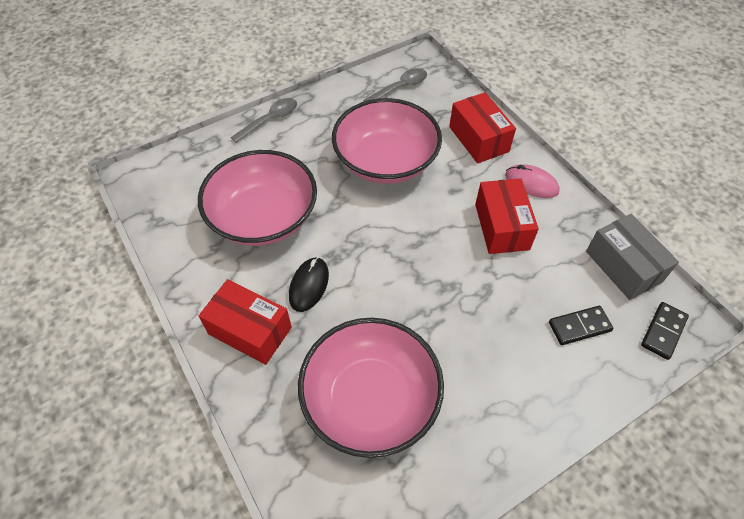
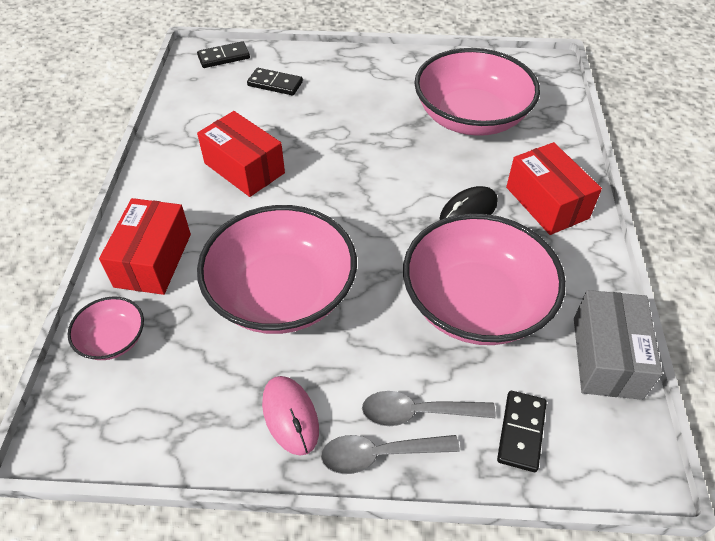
camera: 145 degrees left, 5 degrees down
(202, 163) = (521, 432): none -> black domino
(400, 87) = (150, 396): grey spoon -> grey spoon (418, 413)
(447, 97) = (113, 339): none -> pink bowl
(501, 226) = (244, 168): red box -> red box turned 75 degrees counterclockwise
(531, 183) = (168, 187): pink mouse -> pink mouse (290, 416)
(623, 266) = (191, 97): grey box -> grey box (606, 357)

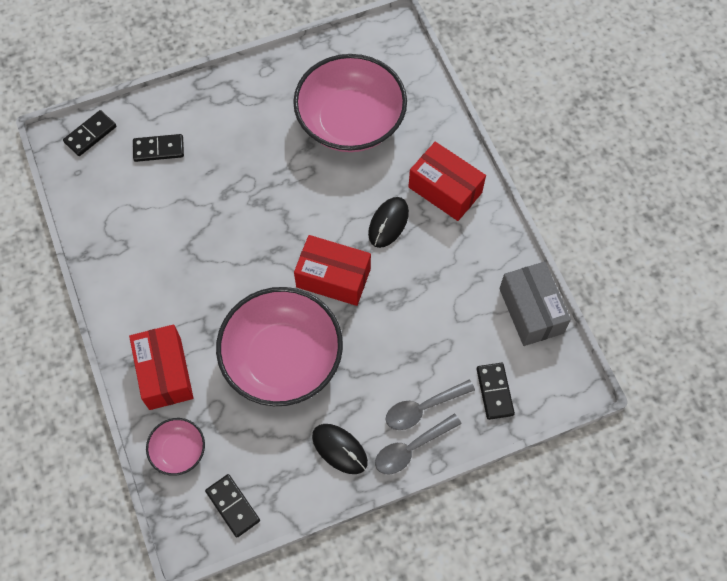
camera: 25 degrees left, 15 degrees up
(128, 425) = (233, 506): none -> black domino
(244, 168) = (185, 255): red box -> red box (333, 278)
(290, 416) = (339, 449): pink mouse -> black mouse
(476, 303) = (427, 305): pink bowl -> none

